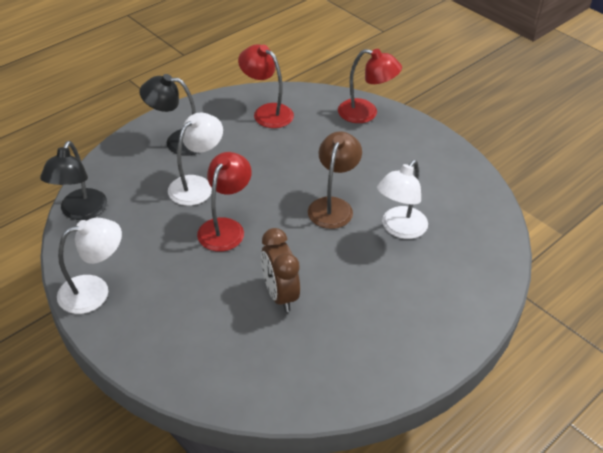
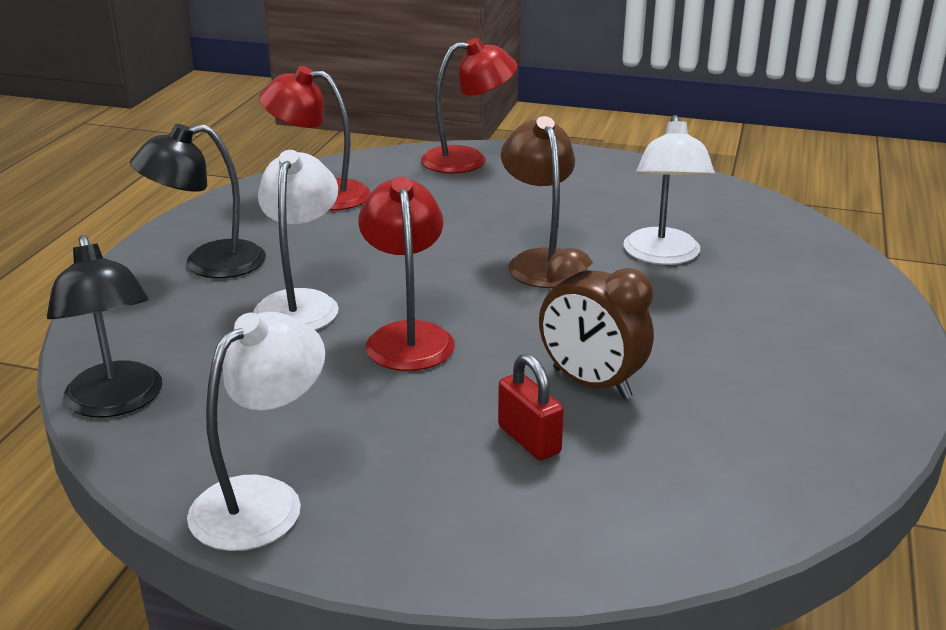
camera: 30 degrees left, 15 degrees down
(222, 313) = (529, 439): none -> red padlock

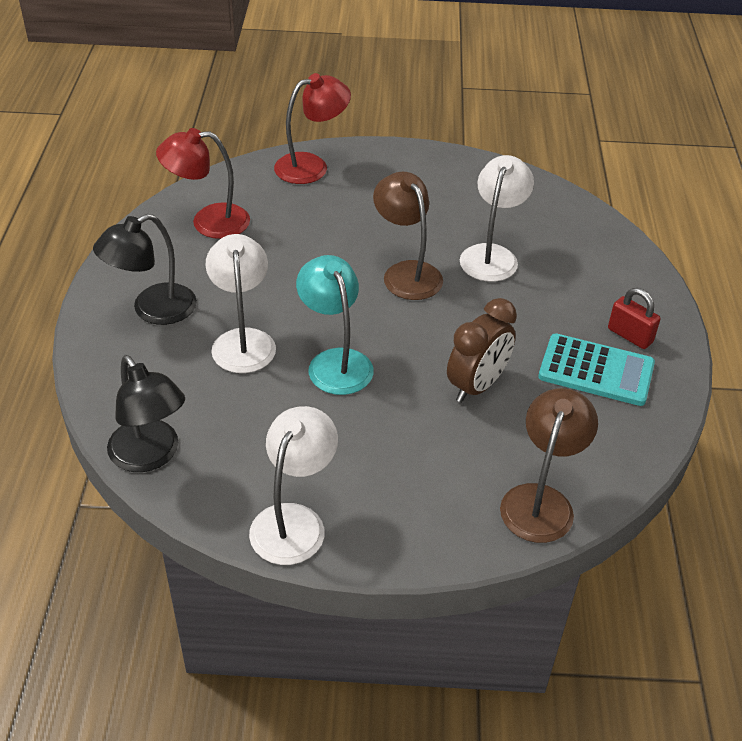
camera: 15 degrees left, 15 degrees up
(408, 336) = (335, 361): red lamp -> turquoise lamp
(529, 439) = (451, 441): red padlock -> red padlock (630, 335)
(591, 383) = (477, 386): brown clock -> brown clock turned 75 degrees counterclockwise
(639, 528) = (541, 500): none -> brown lamp
(663, 256) = (492, 255): white lamp -> white lamp turned 150 degrees counterclockwise
(773, 387) = (596, 370): none -> turquoise calculator

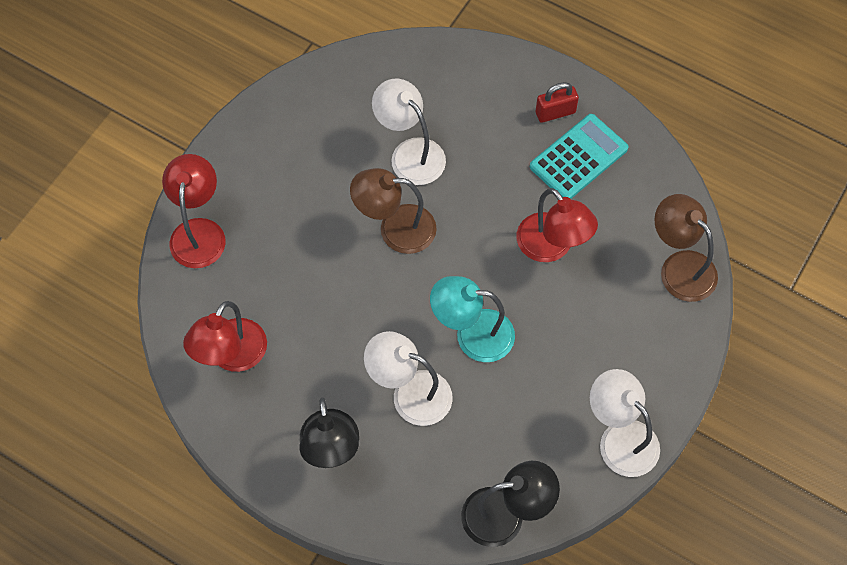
camera: 60 degrees left, 20 degrees up
(477, 386) = (552, 247): brown clock -> red lamp

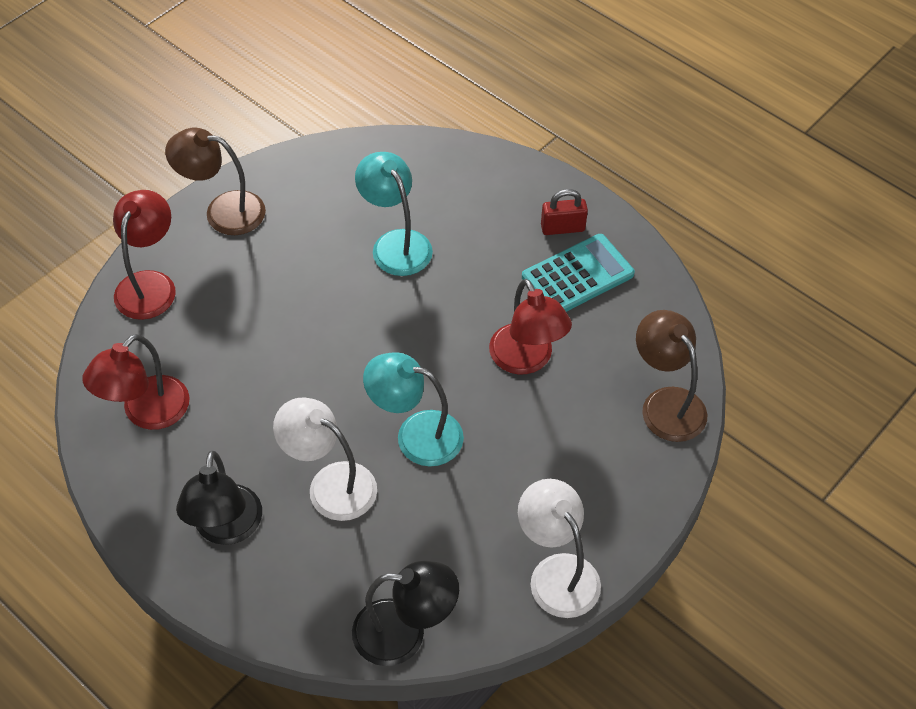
camera: 10 degrees right, 10 degrees down
(395, 229) = (360, 314): brown lamp -> brown lamp (223, 211)
(410, 153) = (395, 243): white lamp -> turquoise lamp

